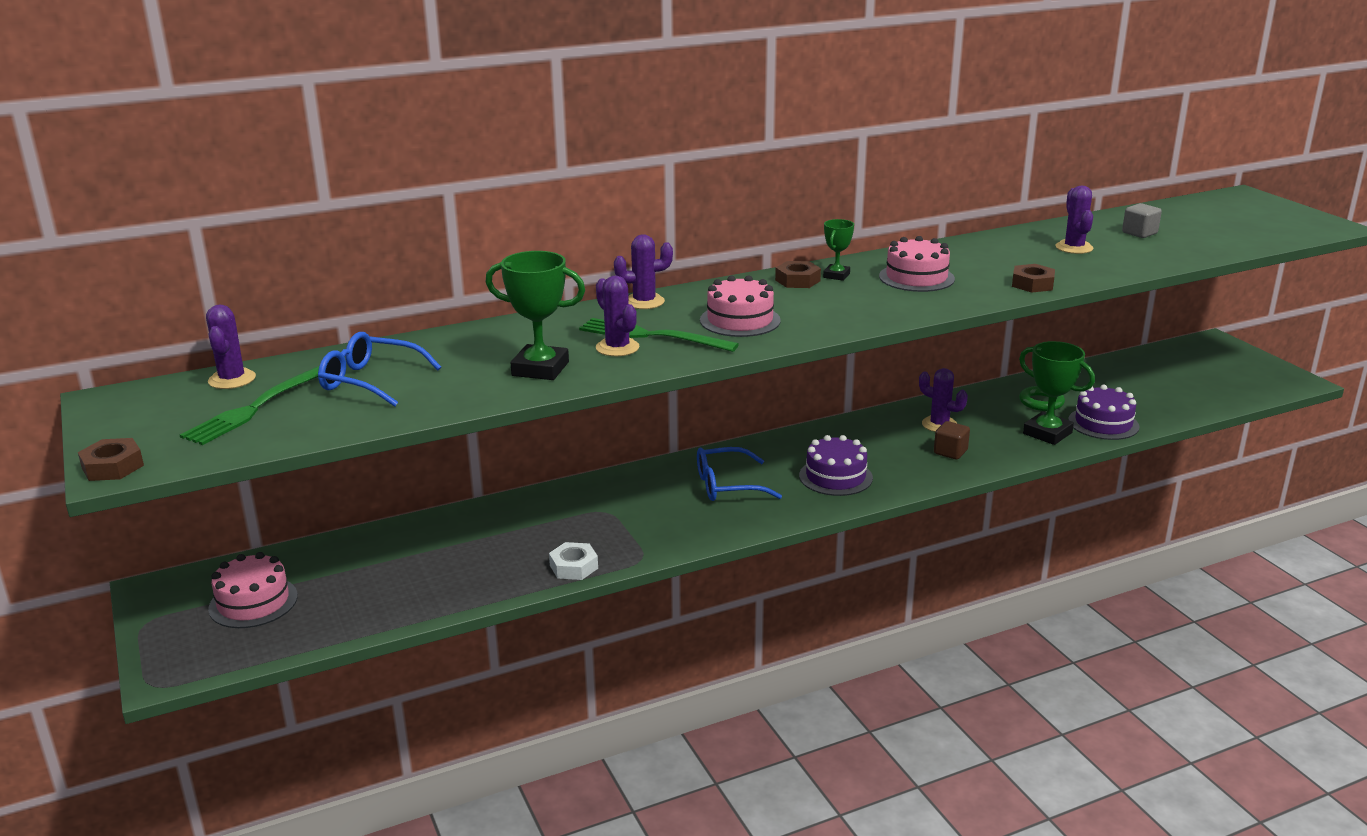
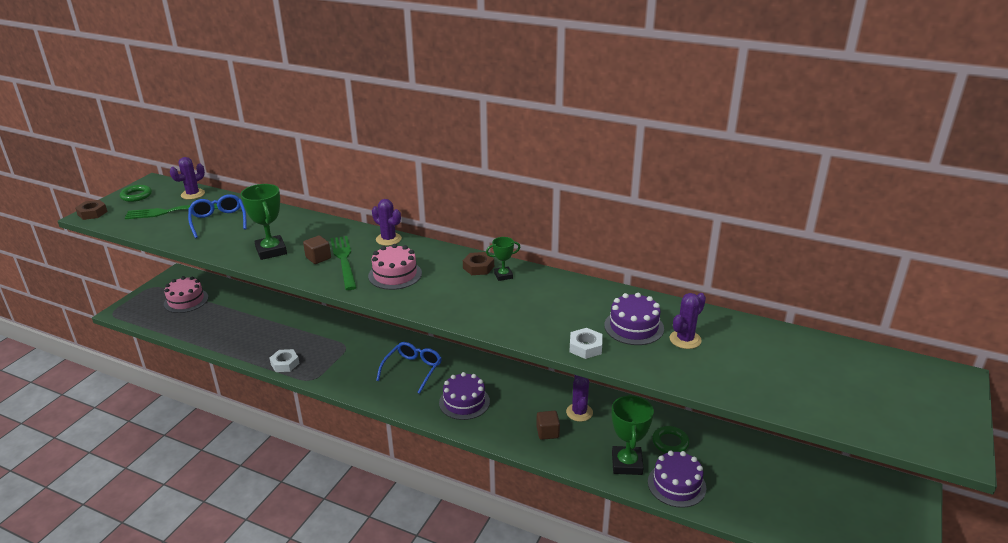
camera: 50 degrees right, 5 degrees up
(130, 420) = (136, 196): none -> green ring
(617, 348) = (318, 258): purple cactus -> brown cube
(727, 485) = (413, 370): blue glasses -> blue glasses turned 75 degrees clockwise
(916, 277) = (537, 302): pink cake -> none
(1024, 257) = (634, 327): none -> purple cake
(1032, 284) = (585, 347): brown nut -> white nut
(1139, 233) = (764, 357): grey cube -> none

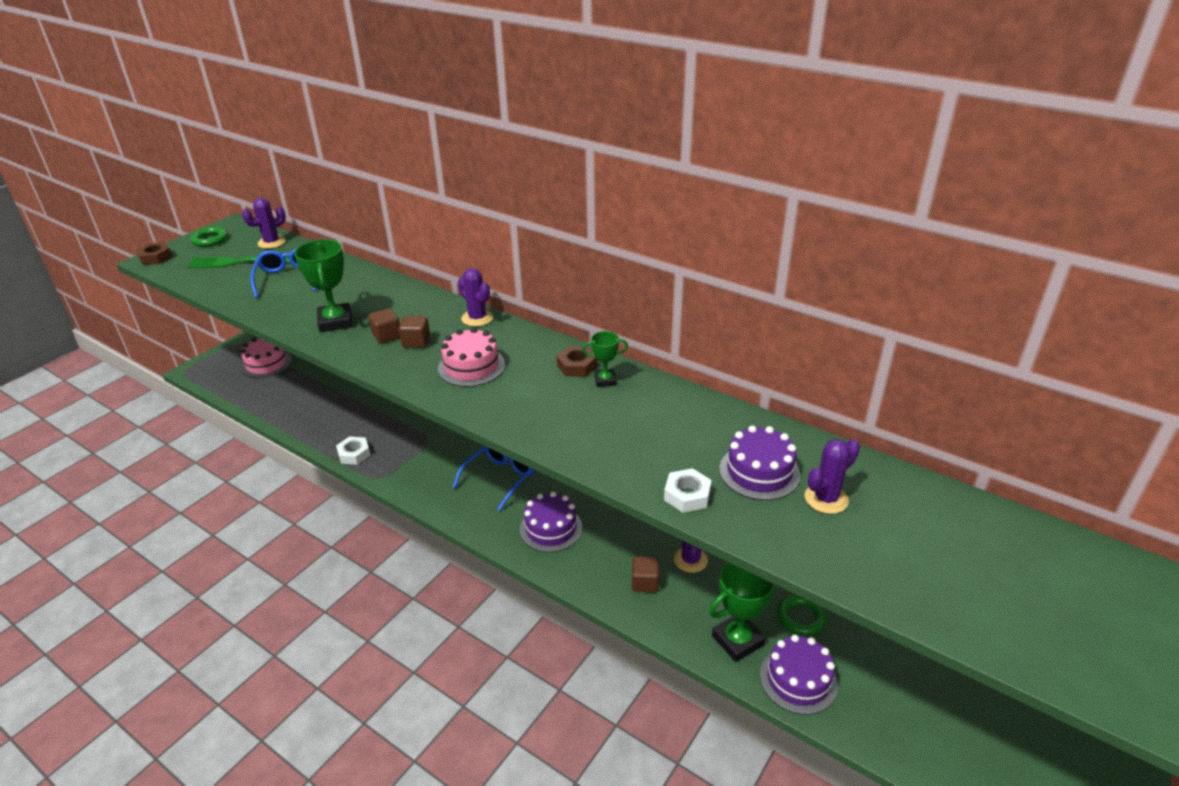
camera: 10 degrees right, 5 degrees up
(344, 260) = (416, 342): green fork -> brown cube
(626, 464) = (737, 640): green trophy -> green trophy turned 45 degrees clockwise

